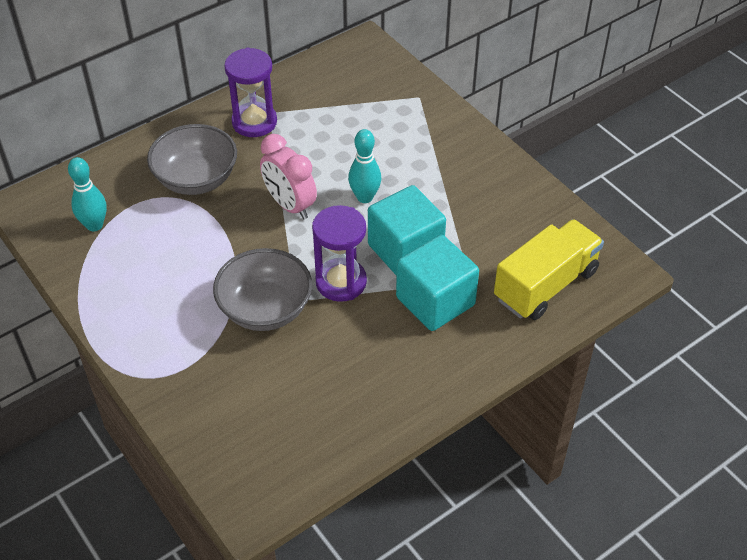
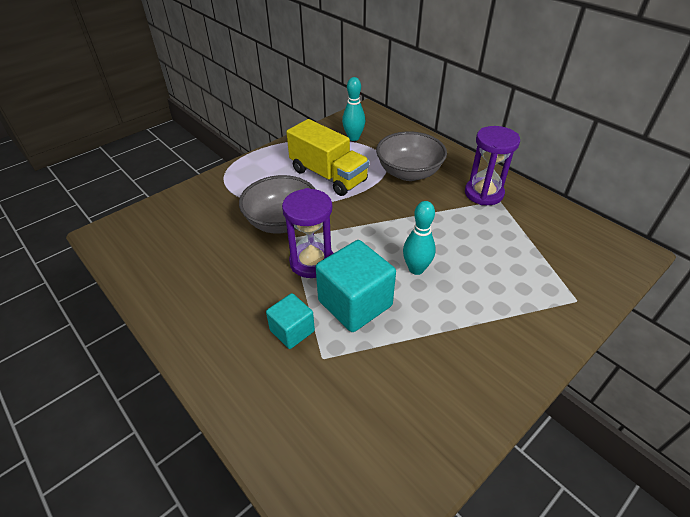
camera: 85 degrees right, 5 degrees down
(290, 205) = (394, 223): pink clock -> none
(435, 301) = (292, 331): turquoise cube -> turquoise cube, size x0.58
(545, 285) = (319, 436): yellow truck -> yellow truck (328, 175)

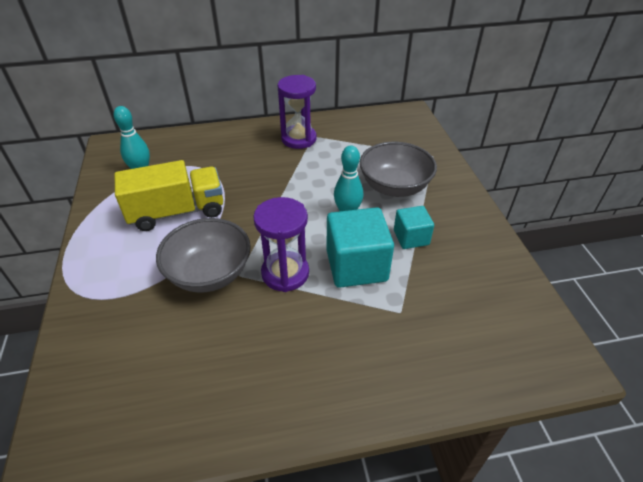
camera: 60 degrees left, 0 degrees up
(292, 331) = (358, 321): turquoise cube -> turquoise cube (411, 237)
(409, 173) = (231, 163): grey bowl -> grey bowl (394, 187)

